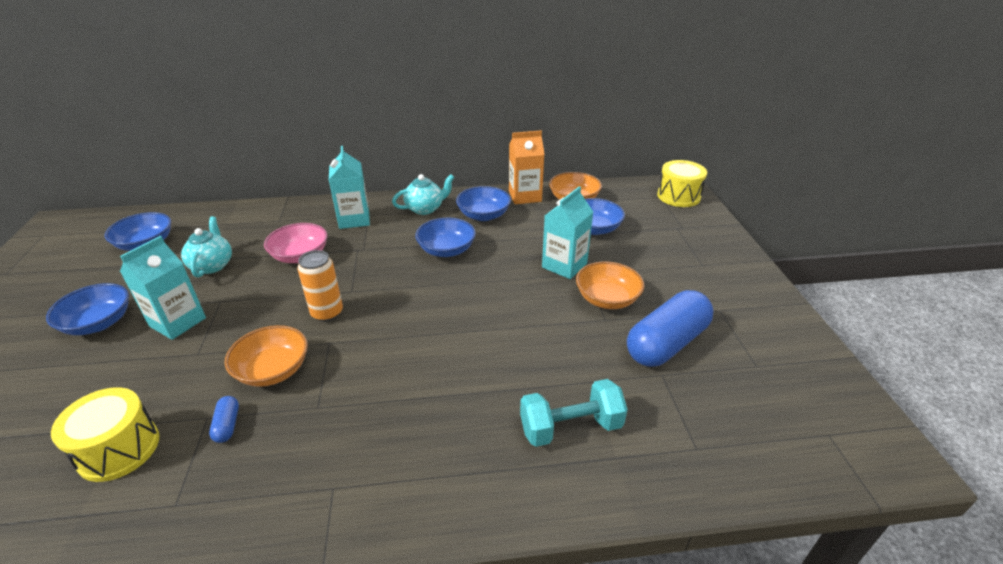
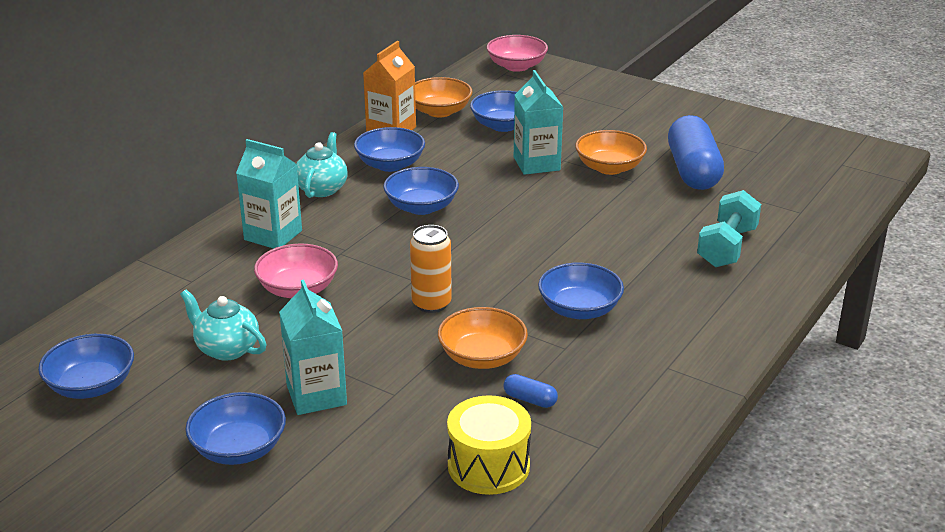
camera: 50 degrees left, 5 degrees down
(381, 387) = (579, 309): none -> blue bowl
(678, 196) = (516, 66): yellow drum -> pink bowl

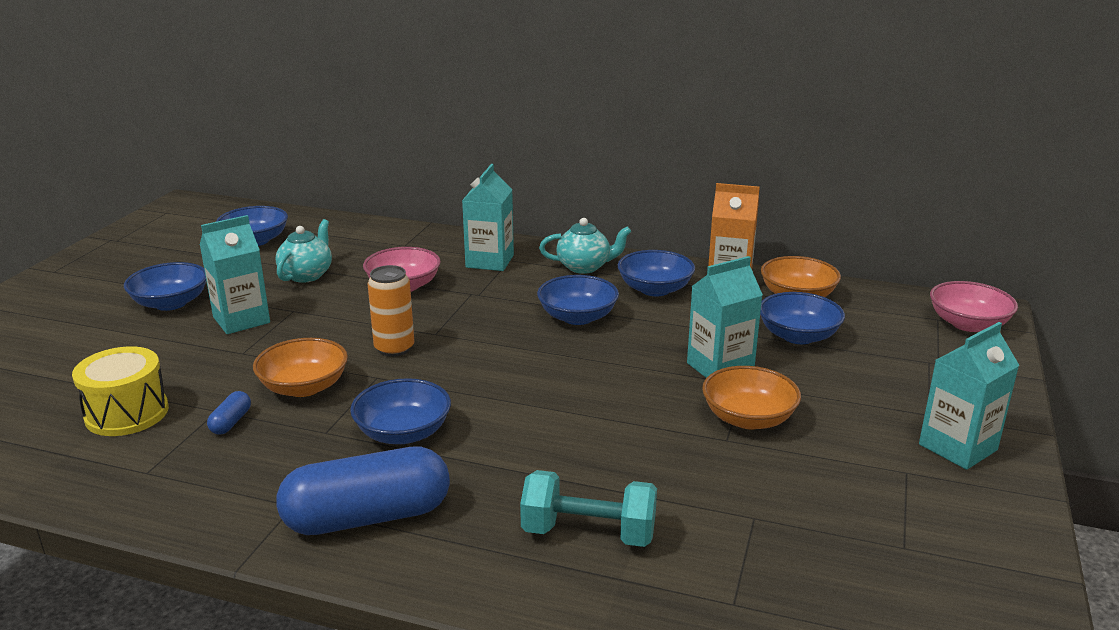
camera: 75 degrees right, 5 degrees down
(665, 111) = (957, 447): none -> turquoise carton
(693, 171) = (791, 486): blue capsule -> blue capsule (367, 517)

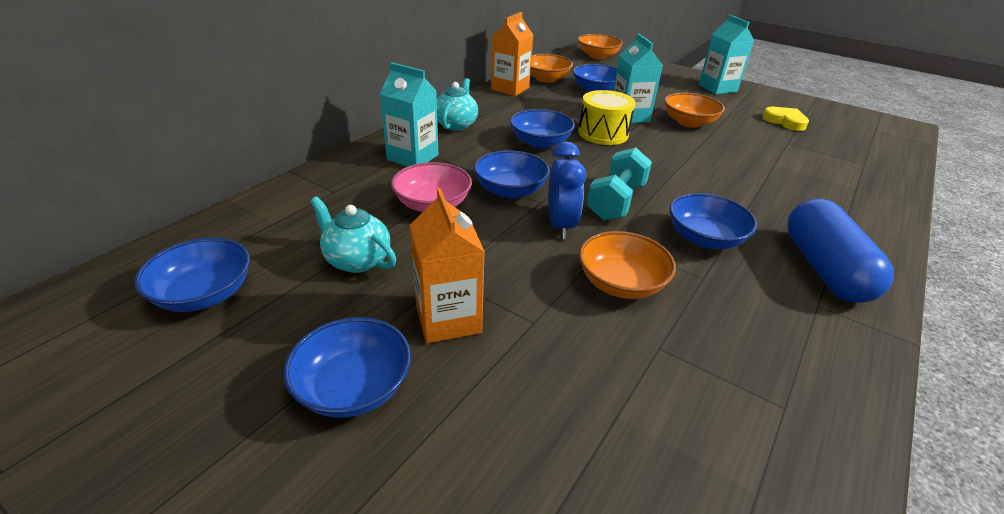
camera: 75 degrees left, 10 degrees up
(127, 413) = (659, 430): yellow drum -> yellow drum (603, 133)
(231, 422) = (684, 337): blue capsule -> none
(241, 320) = (448, 319): turquoise carton -> orange carton
(394, 348) = (560, 225): orange can -> blue clock
(588, 533) = (817, 189): turquoise dumbbell -> turquoise dumbbell (616, 202)
(655, 289) = (511, 111): blue bowl -> blue bowl (510, 190)
(860, 521) = (785, 121): none -> yellow heart
(968, 324) = (597, 56): pink bowl -> orange bowl

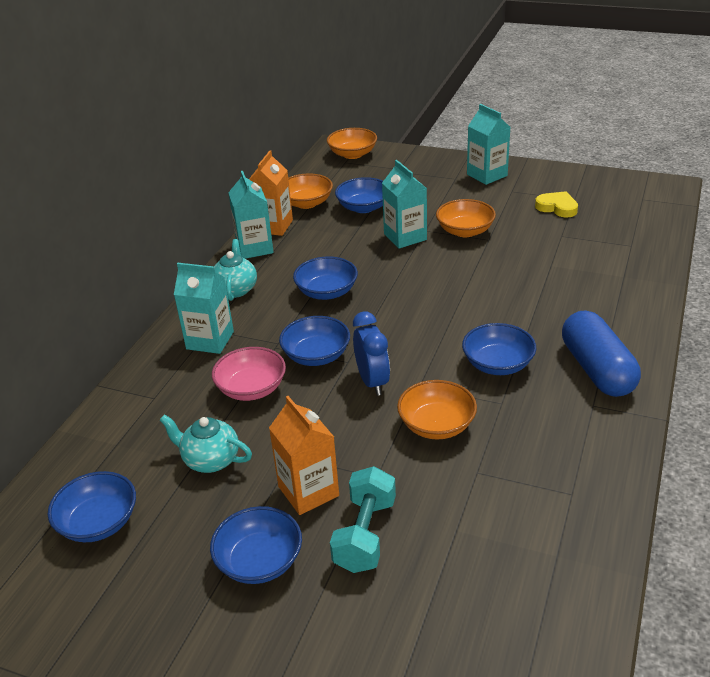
camera: 10 degrees left, 0 degrees up
(487, 100) = (254, 248): none -> turquoise carton
(603, 133) = (384, 266): yellow drum -> none
(616, 202) = (415, 344): turquoise dumbbell -> turquoise dumbbell (365, 535)

